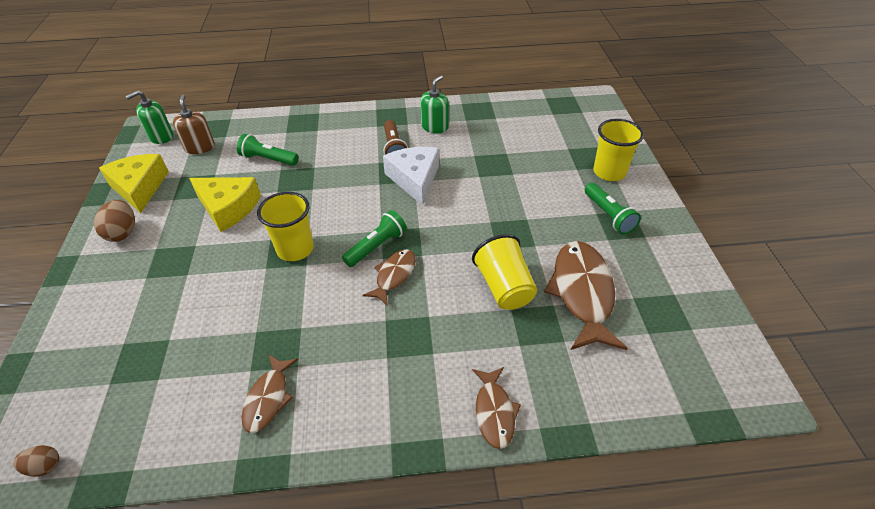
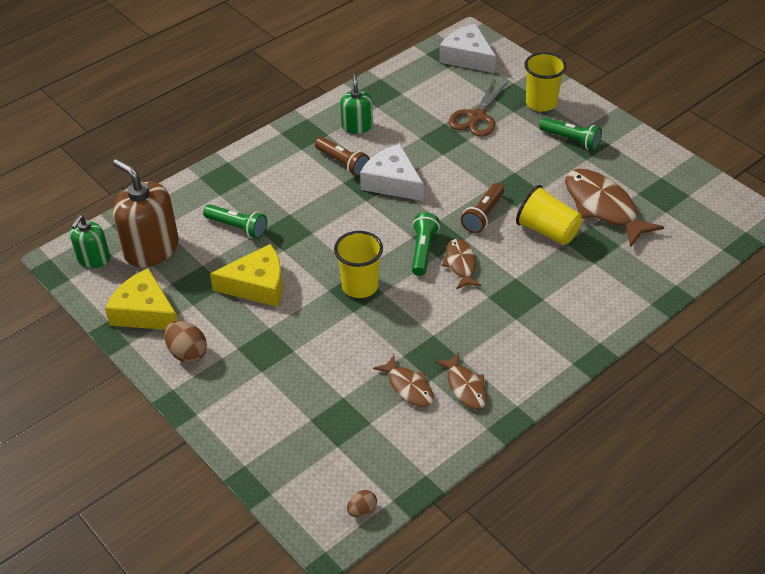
camera: 35 degrees left, 0 degrees up
(200, 147) = (151, 249): brown soap dispenser -> brown soap dispenser, size x1.72
(268, 159) = (237, 227): green flashlight -> green flashlight turned 135 degrees counterclockwise
(460, 242) = (483, 215): none -> brown flashlight
(494, 412) = (616, 310): brown fish -> brown fish (408, 387)
(539, 159) = (477, 117): none -> brown scissors
(577, 112) = (467, 57): none -> white cheese

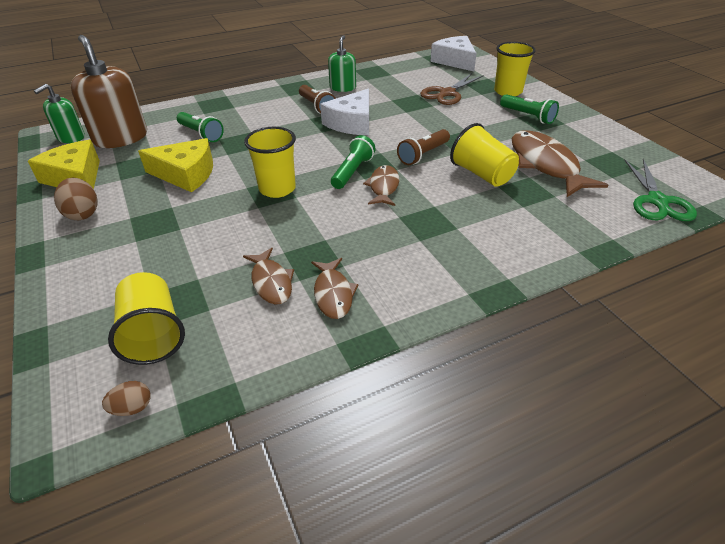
camera: 15 degrees right, 5 degrees down
(339, 453) = (153, 334): none -> yellow cup
(392, 182) = (352, 123): white cheese -> white cheese turned 120 degrees counterclockwise
(707, 234) = (657, 201): none -> green scissors

